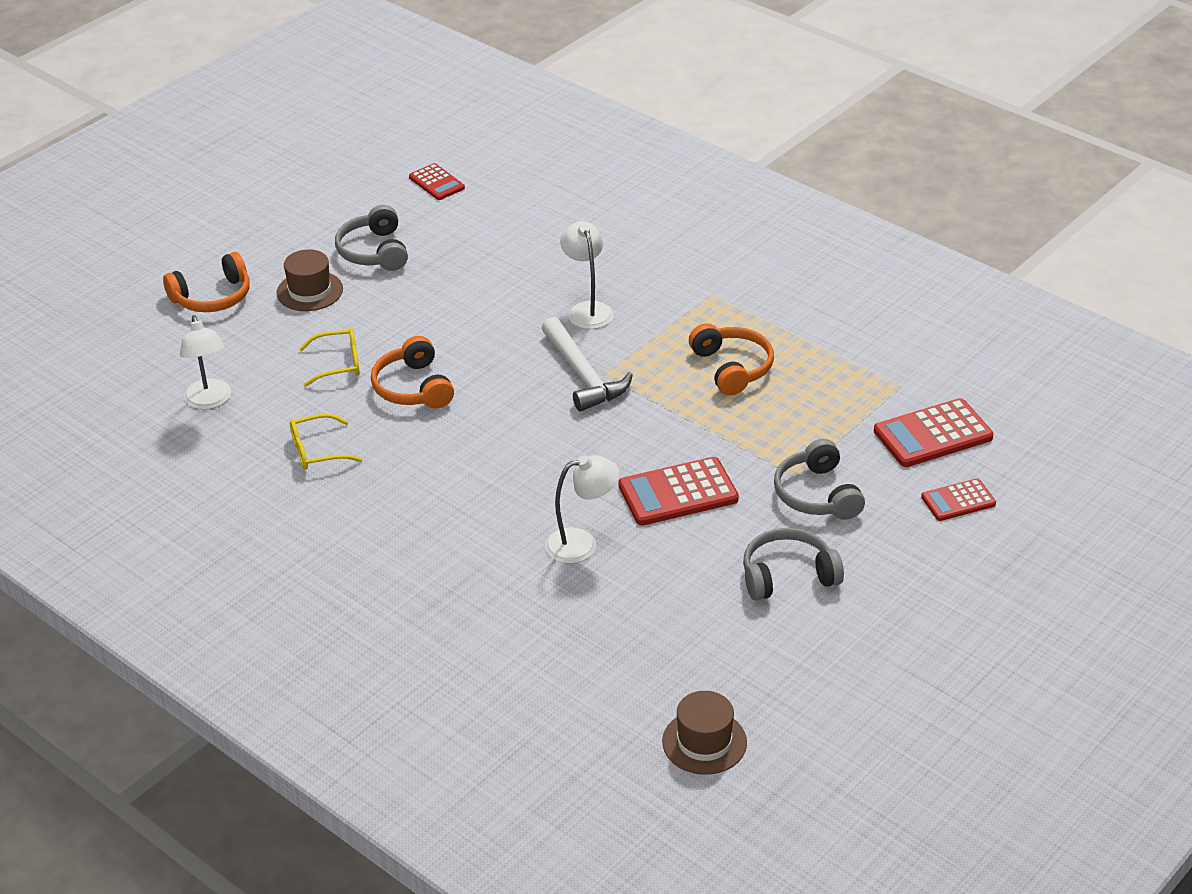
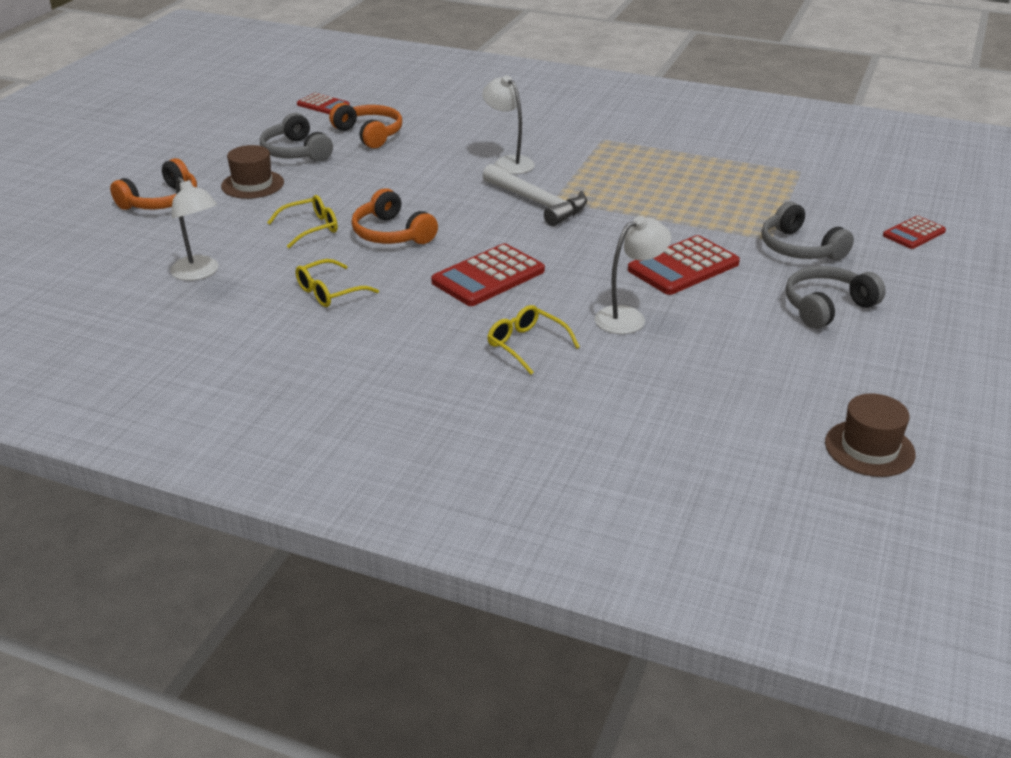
camera: 20 degrees left, 5 degrees down
(464, 555) = (526, 345): none -> yellow glasses
(732, 368) = (658, 180): orange headphones -> orange headphones (369, 134)
(933, 434) = (853, 196): red calculator -> red calculator (488, 276)

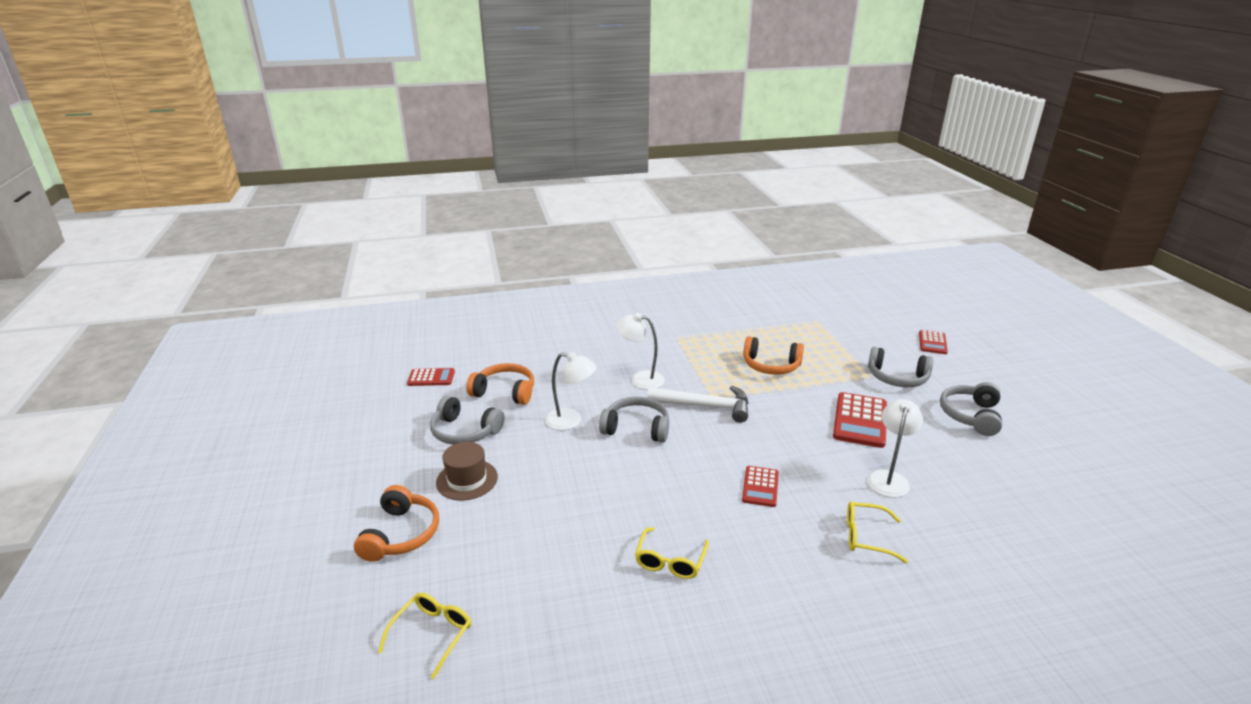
camera: 35 degrees left, 5 degrees down
(199, 273) = (537, 598): white lamp -> white lamp (571, 421)
(310, 228) = (573, 503): yellow glasses -> yellow glasses (432, 634)
(392, 234) = (642, 479): orange headphones -> orange headphones (771, 365)
(444, 197) = (636, 428): none -> grey headphones
(488, 276) = (760, 487): red calculator -> red calculator, size x0.60
(869, 448) = (1138, 513): brown hat -> none

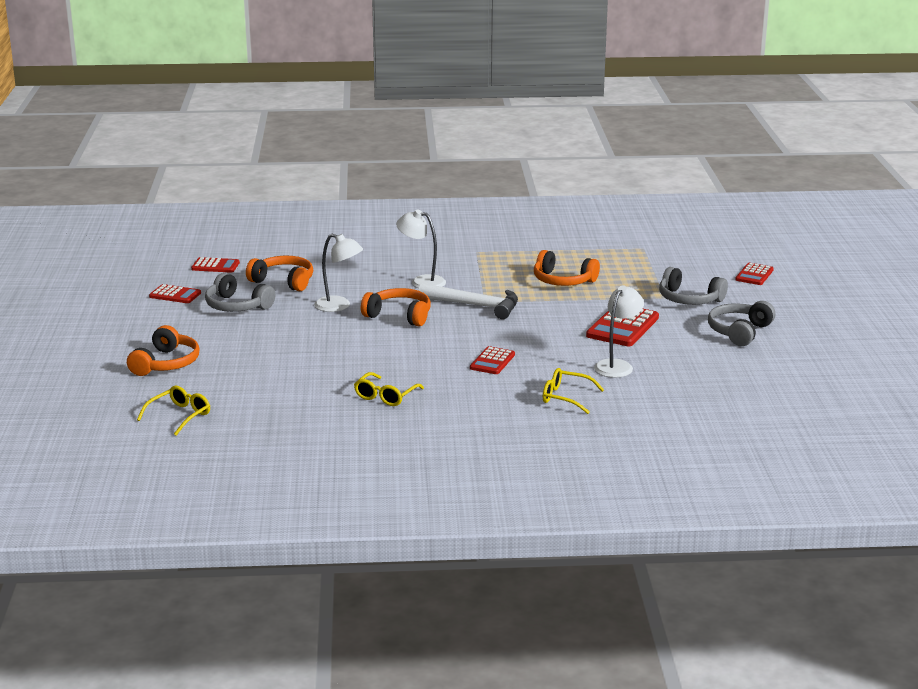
camera: 10 degrees right, 5 degrees down
(395, 422) = (175, 295): none -> red calculator
(467, 480) = (230, 336): brown hat -> none
(636, 428) = (399, 316): grey headphones -> orange headphones

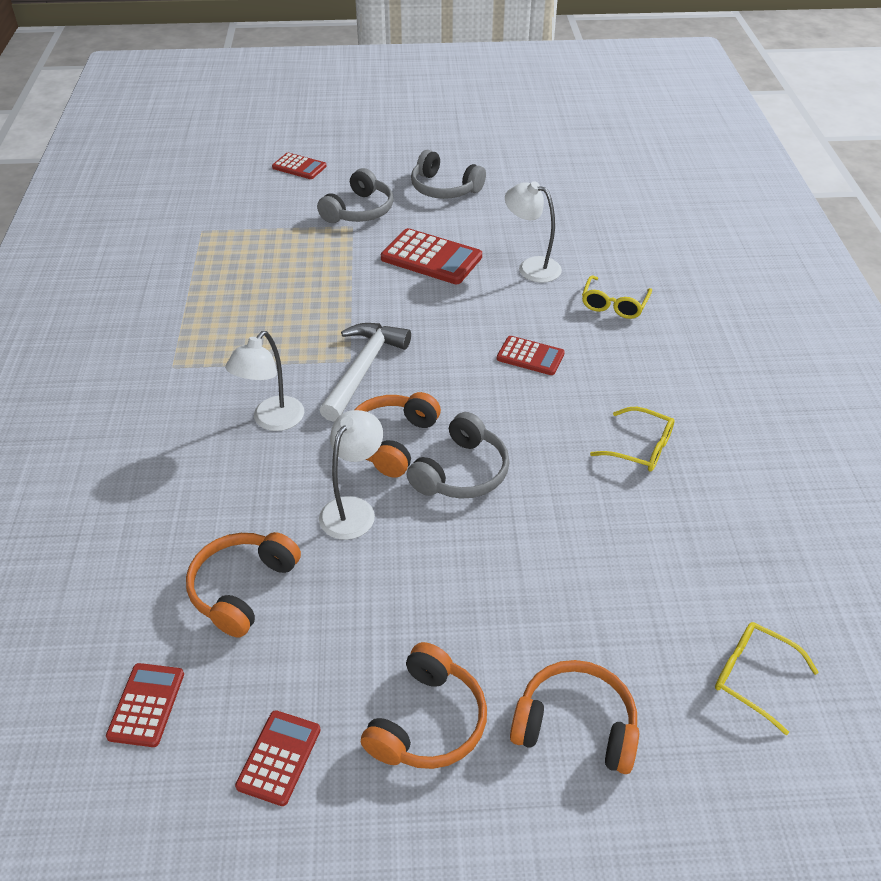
camera: 90 degrees left, 20 degrees up
(237, 306) = (340, 647): grey headphones -> grey headphones (461, 472)
(563, 281) = (292, 294): orange headphones -> orange headphones (428, 722)

